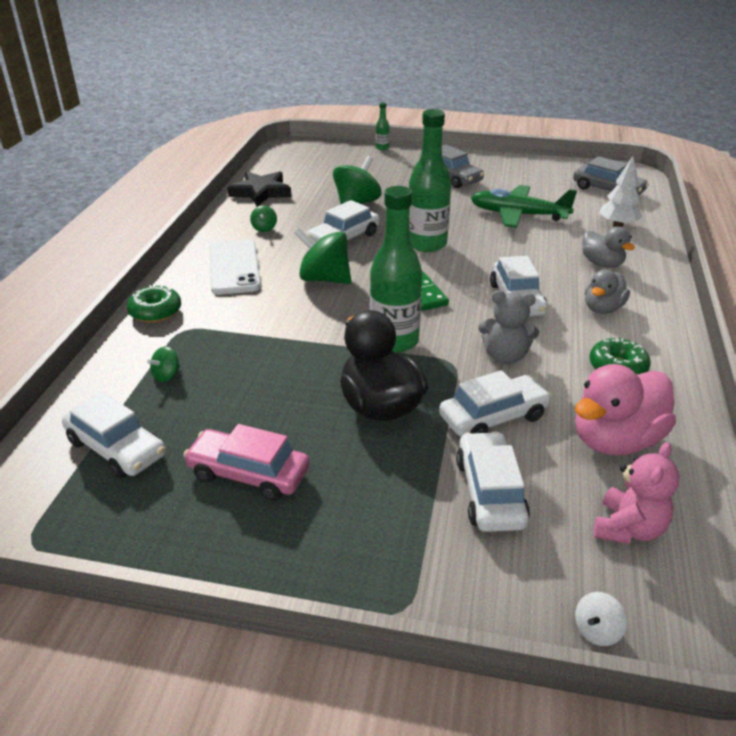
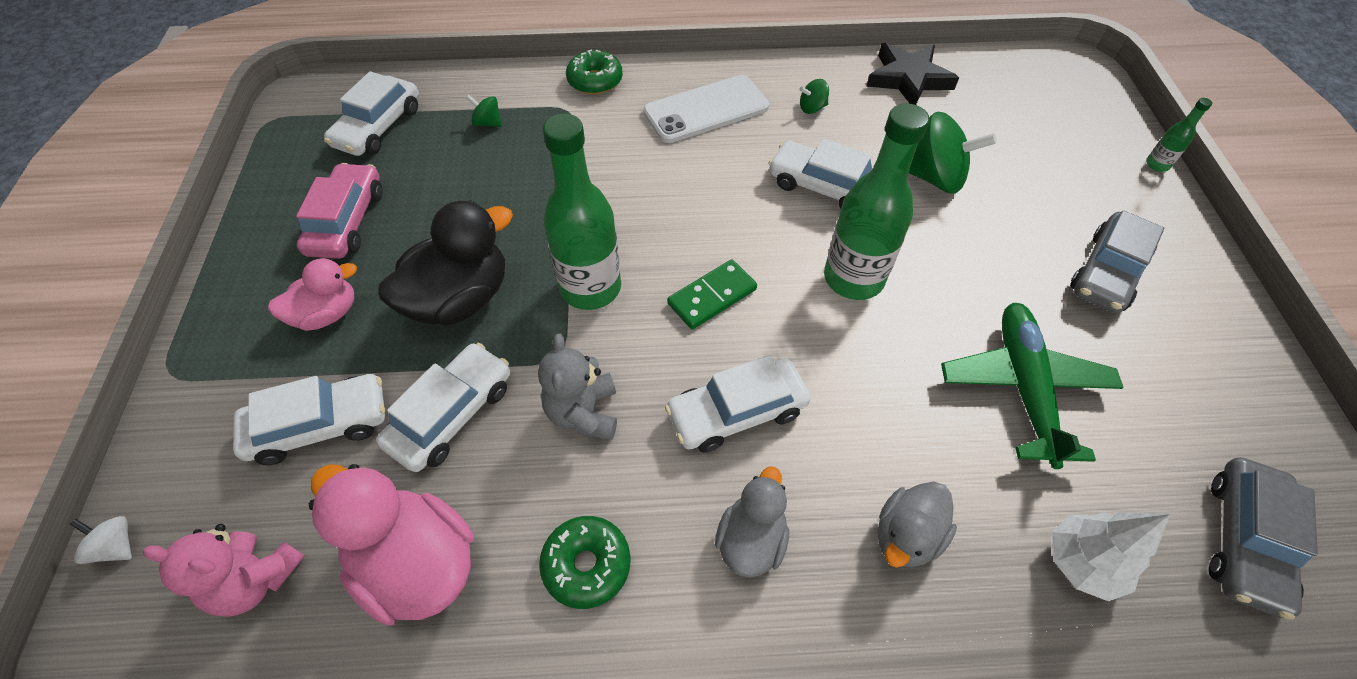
camera: 75 degrees right, 20 degrees up
(324, 279) = (711, 192): green spinning top -> none
(366, 488) = (327, 314): none -> pink duck
(494, 417) = (452, 414): white car -> white car turned 105 degrees counterclockwise
(602, 308) = (751, 540): grey duck -> grey duck turned 90 degrees clockwise

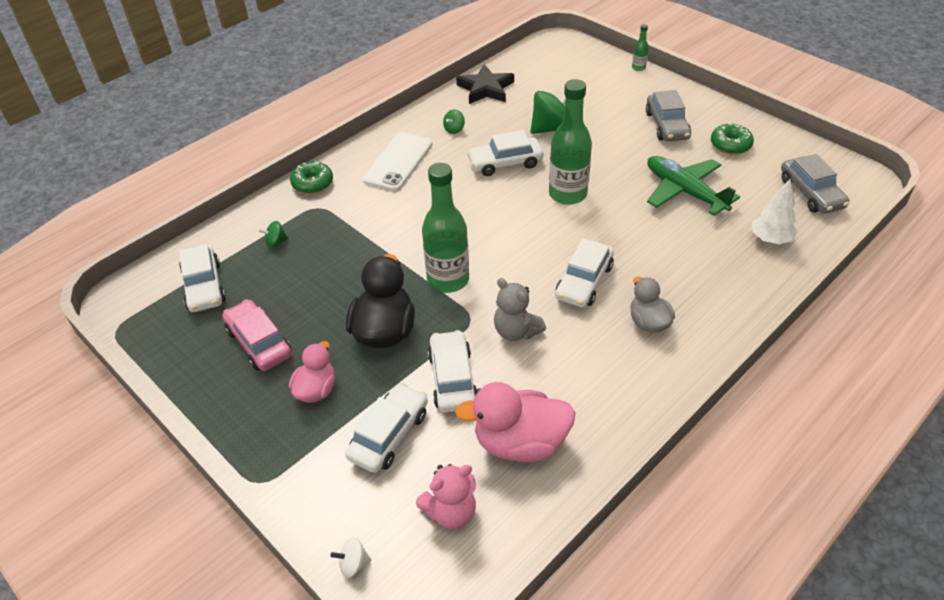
camera: 40 degrees left, 10 degrees down
(587, 565) = (595, 383): green donut -> green donut (730, 145)
(712, 296) = (513, 244): green domino -> none
(906, 535) = (703, 276): grey duck -> none

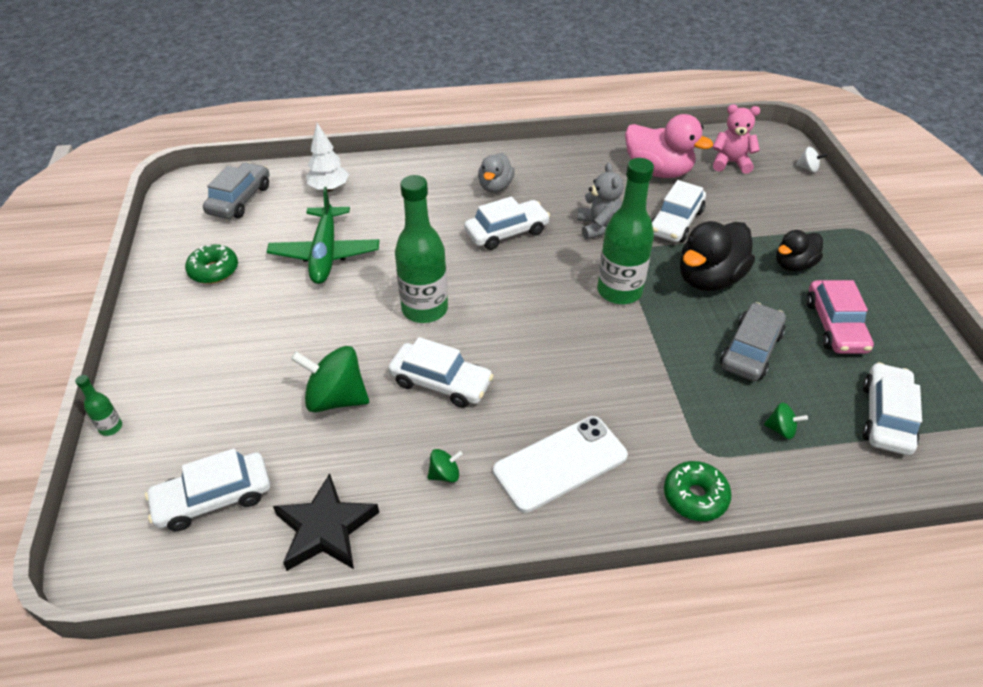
camera: 145 degrees left, 0 degrees up
(316, 390) = (793, 265): pink duck -> black duck
(389, 435) = (748, 213): white car -> white car (213, 498)
(666, 125) = (225, 326): grey car -> grey car (750, 350)

